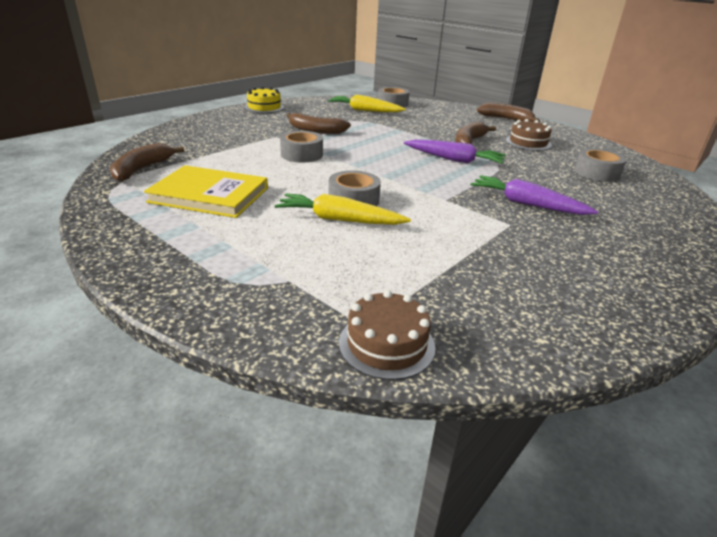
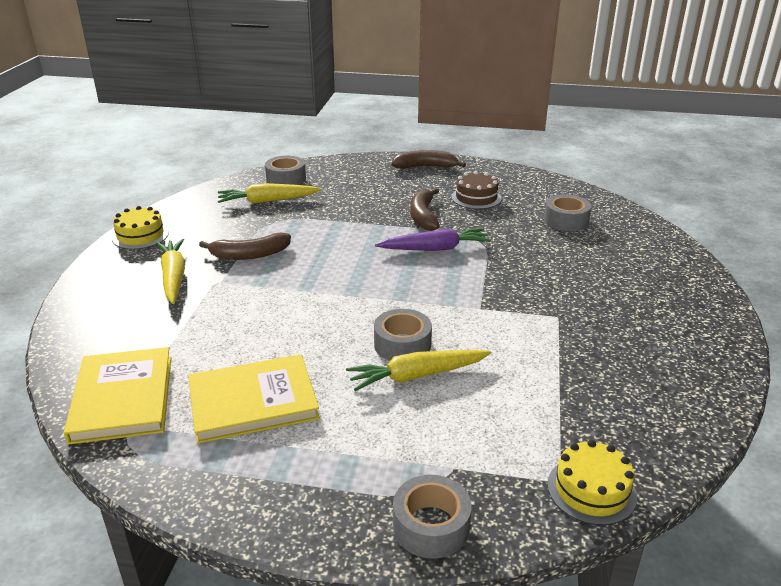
camera: 30 degrees left, 0 degrees up
(142, 169) = (123, 398): brown banana -> yellow book
(254, 128) = (173, 277): none -> yellow carrot
(301, 154) = (279, 300): grey tape -> grey tape (431, 526)
(387, 344) = (591, 490): brown cake -> yellow cake
(527, 204) = (548, 285): purple carrot -> none

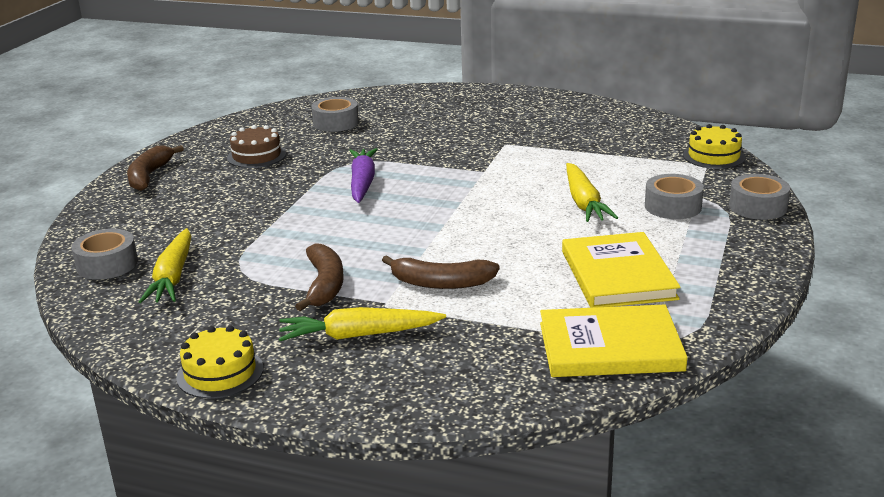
camera: 80 degrees left, 5 degrees down
(402, 344) = (536, 206): grey tape -> grey tape (673, 206)
(423, 216) = (284, 184): brown banana -> brown banana (441, 283)

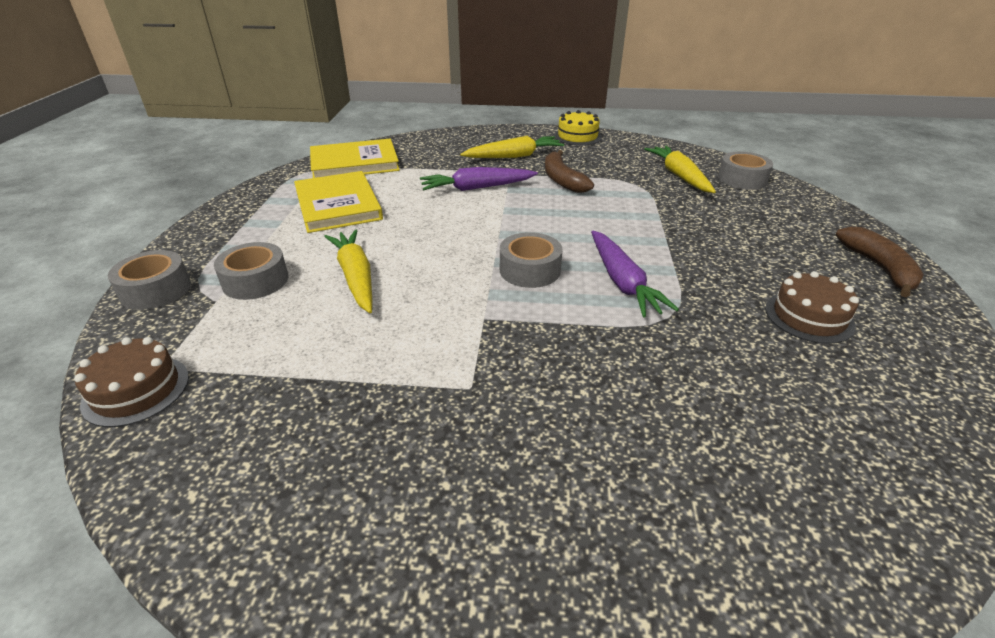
camera: 165 degrees right, 10 degrees up
(336, 123) = (799, 422): grey tape -> grey tape (530, 270)
(441, 283) = (477, 188): brown banana -> purple carrot
(713, 156) = (136, 390): yellow cake -> brown cake

